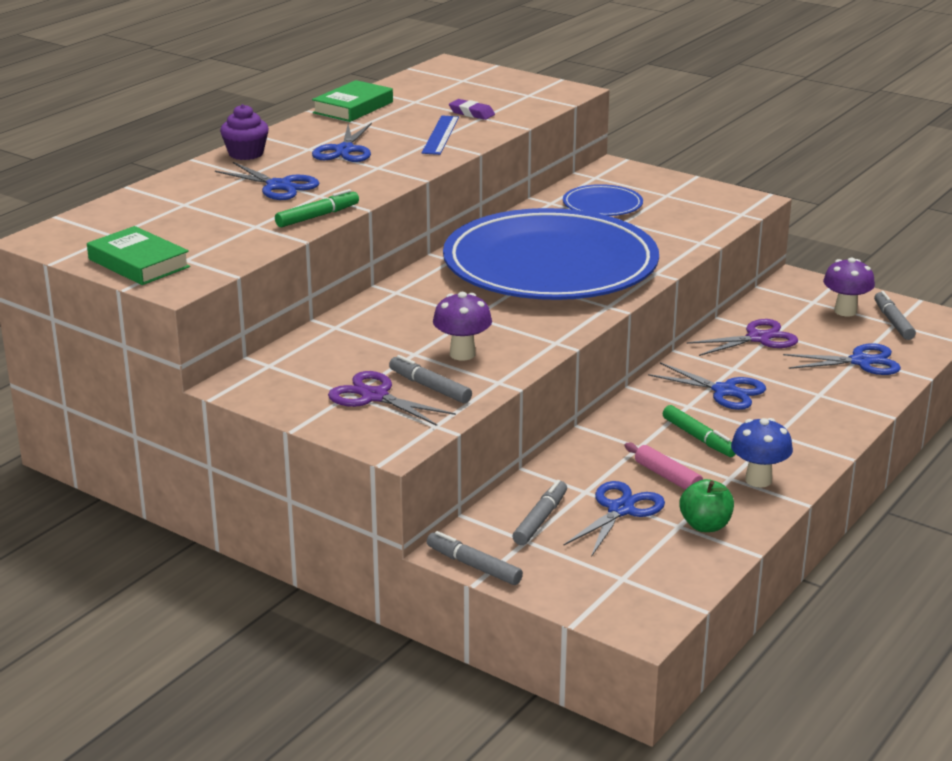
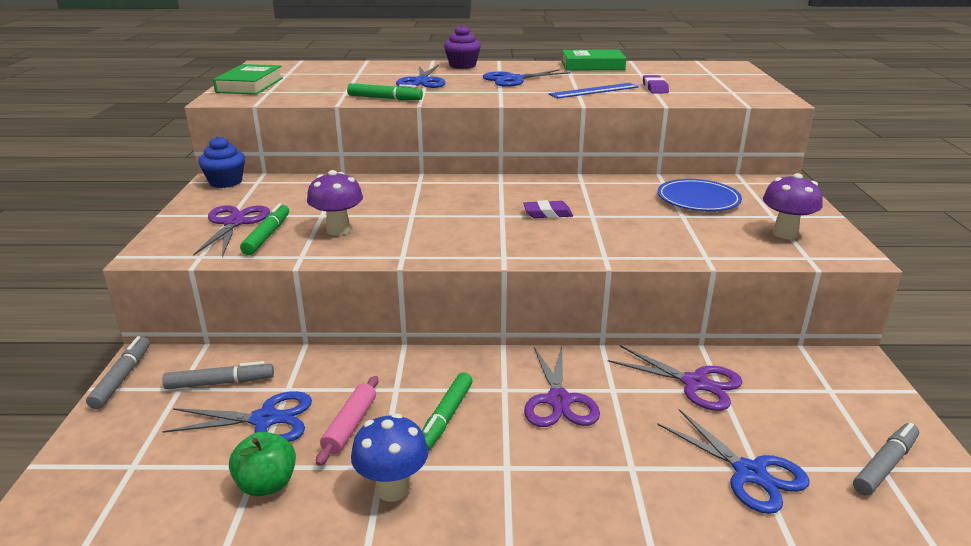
camera: 55 degrees right, 0 degrees up
(243, 381) = (226, 182): none -> blue cupcake
(430, 387) = (267, 235): grey marker -> green marker
(550, 265) = (547, 214): blue plate -> purple eraser
(724, 391) = (558, 400): blue scissors -> purple scissors
(845, 311) = (847, 419): purple mushroom -> purple mushroom (785, 234)

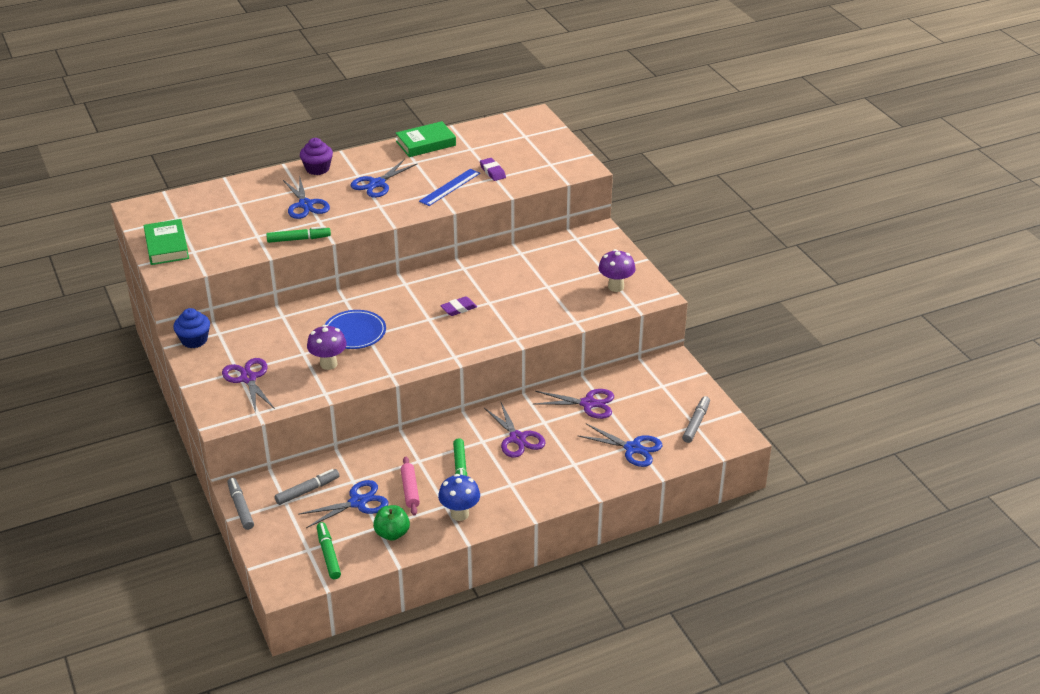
camera: 25 degrees left, 10 degrees up
(267, 235) = (284, 383): green marker -> green marker (328, 554)
(698, 199) = (551, 266): blue plate -> blue plate (354, 332)

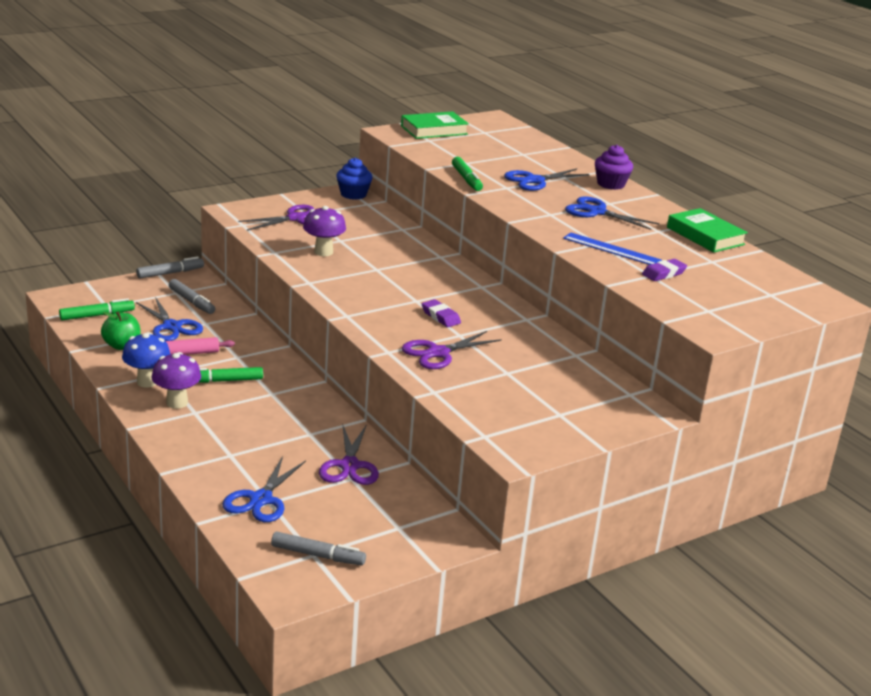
camera: 80 degrees right, 10 degrees down
(354, 332) = (381, 263): blue plate -> none
(517, 438) = (277, 415): purple scissors -> purple scissors (438, 353)
(616, 287) = (523, 422): purple mushroom -> purple mushroom (177, 403)

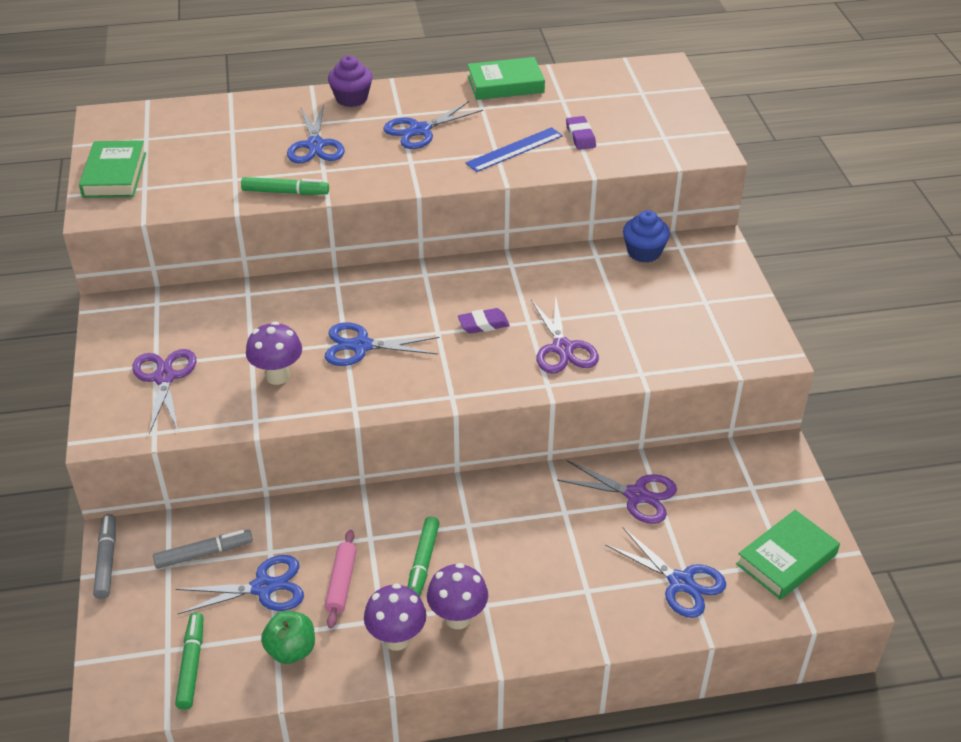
camera: 65 degrees left, 15 degrees up
(147, 382) = (396, 639): blue mushroom -> purple mushroom
(318, 555) = (786, 559): grey marker -> green book
(353, 194) = (121, 308): blue cupcake -> blue cupcake (644, 252)
(377, 275) = (361, 346): none -> blue scissors

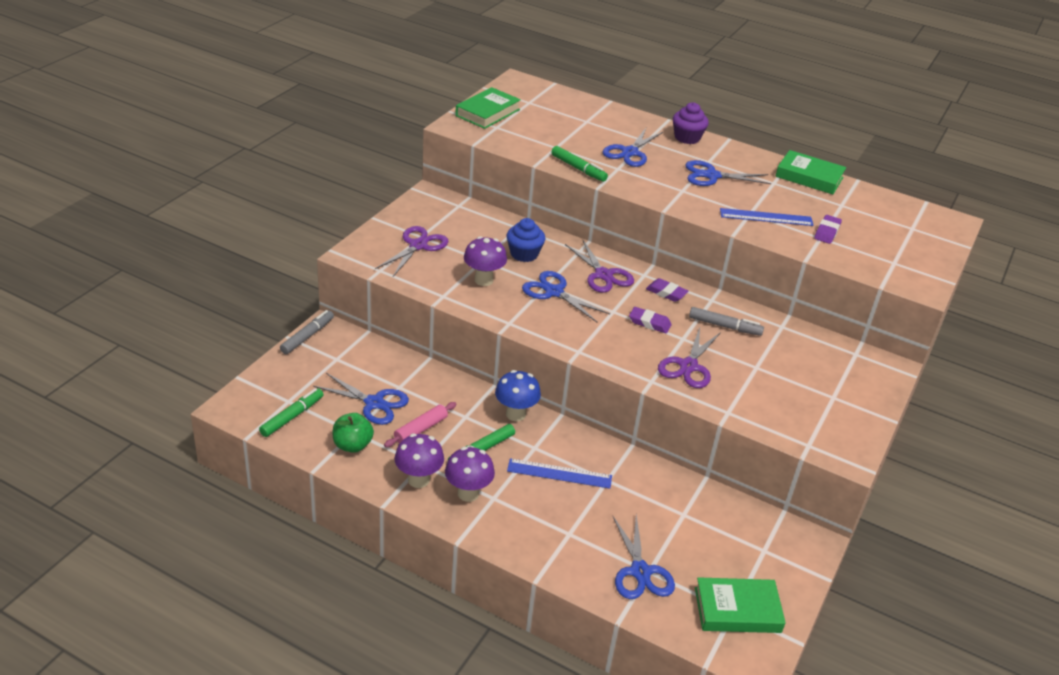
camera: 35 degrees right, 5 degrees down
(204, 554) = (362, 365): grey marker -> grey marker (724, 326)
(415, 502) = (515, 414): none -> blue mushroom
(465, 282) = (666, 293): none -> purple eraser
(518, 536) = (559, 474): none -> blue ruler
(636, 495) = (669, 501): purple scissors -> purple scissors (603, 275)
(644, 252) = (822, 342): blue cupcake -> blue cupcake (524, 254)

